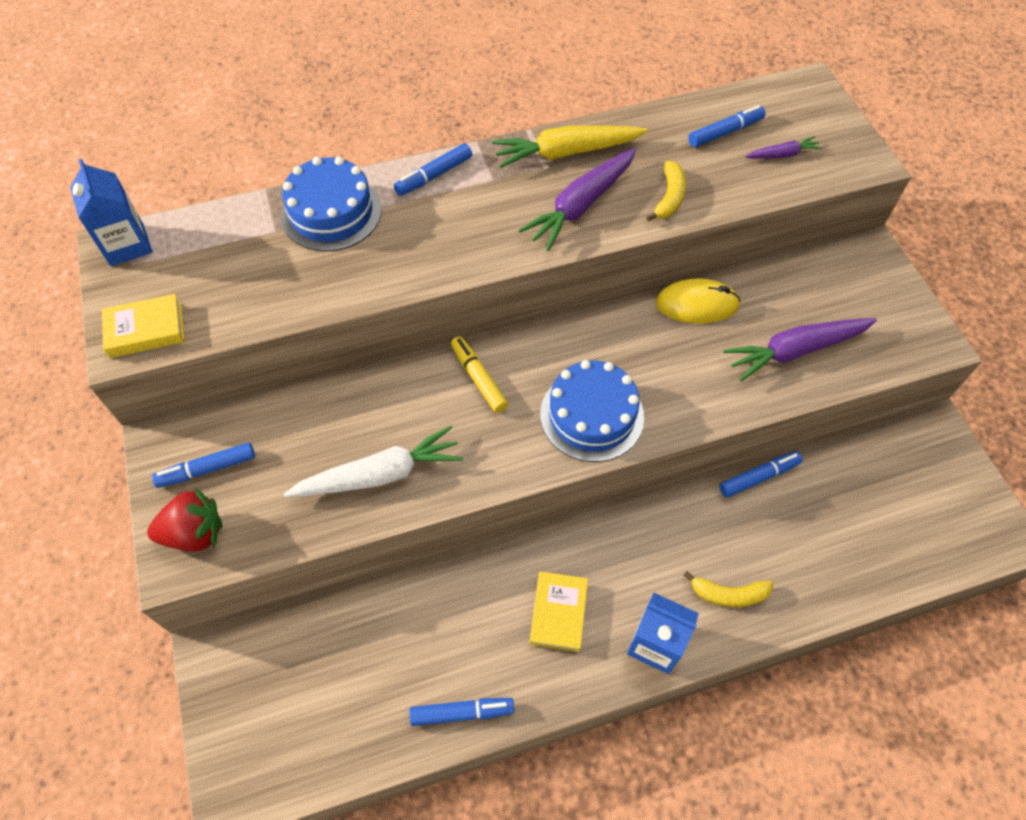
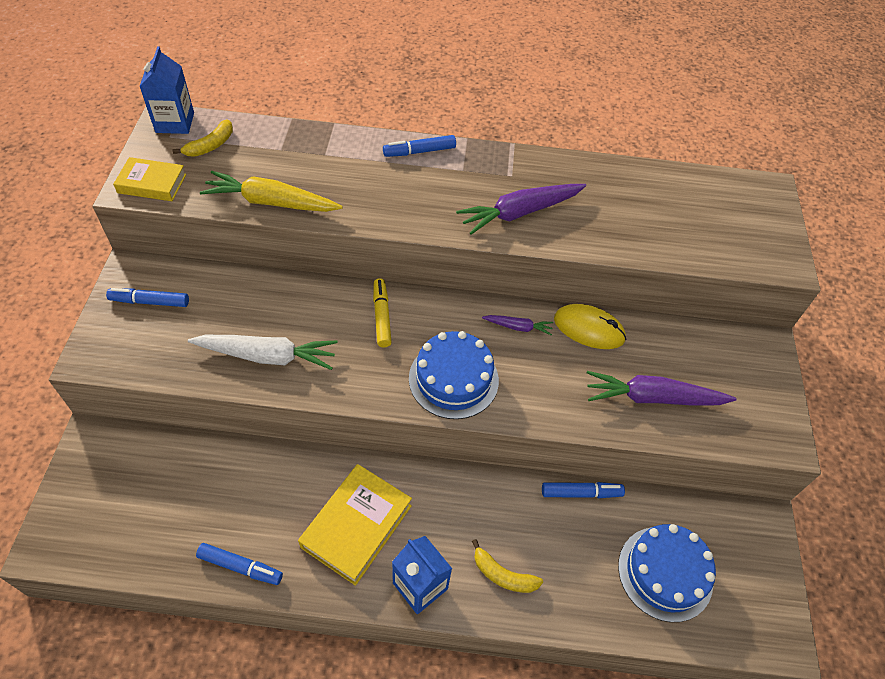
camera: 20 degrees right, 5 degrees down
(195, 533) = (115, 342): red strawberry -> none
(331, 213) = (328, 151): blue cake -> blue cake (665, 573)
(558, 613) = (357, 526): yellow book -> yellow book, size x1.56
(567, 152) = (532, 170): yellow carrot -> yellow carrot (271, 202)
(669, 197) = (596, 232): yellow banana -> yellow banana (210, 145)
(725, 132) = (673, 199): blue marker -> none
(782, 155) = (713, 233): purple carrot -> purple carrot (518, 327)

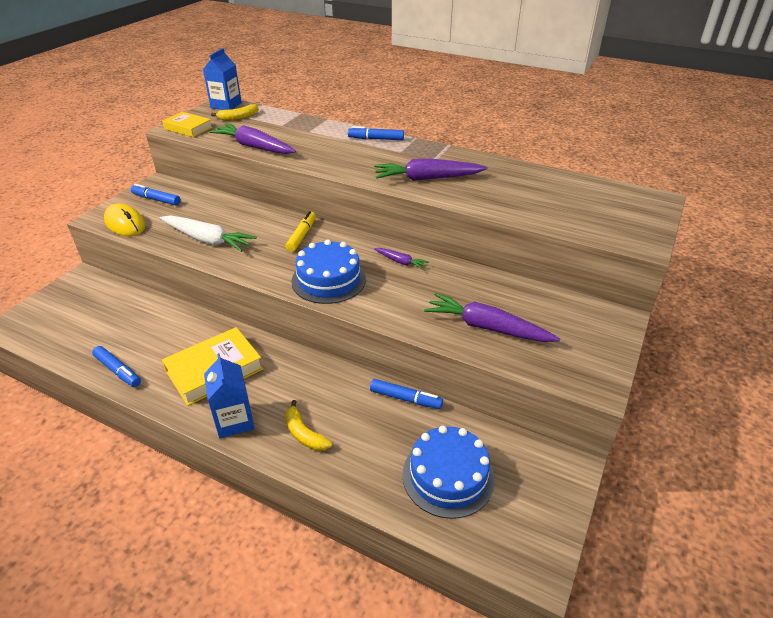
camera: 25 degrees right, 15 degrees down
(271, 202) = (254, 147): yellow carrot -> purple carrot
(589, 329) = (458, 274): yellow mouse -> yellow mouse (125, 223)

